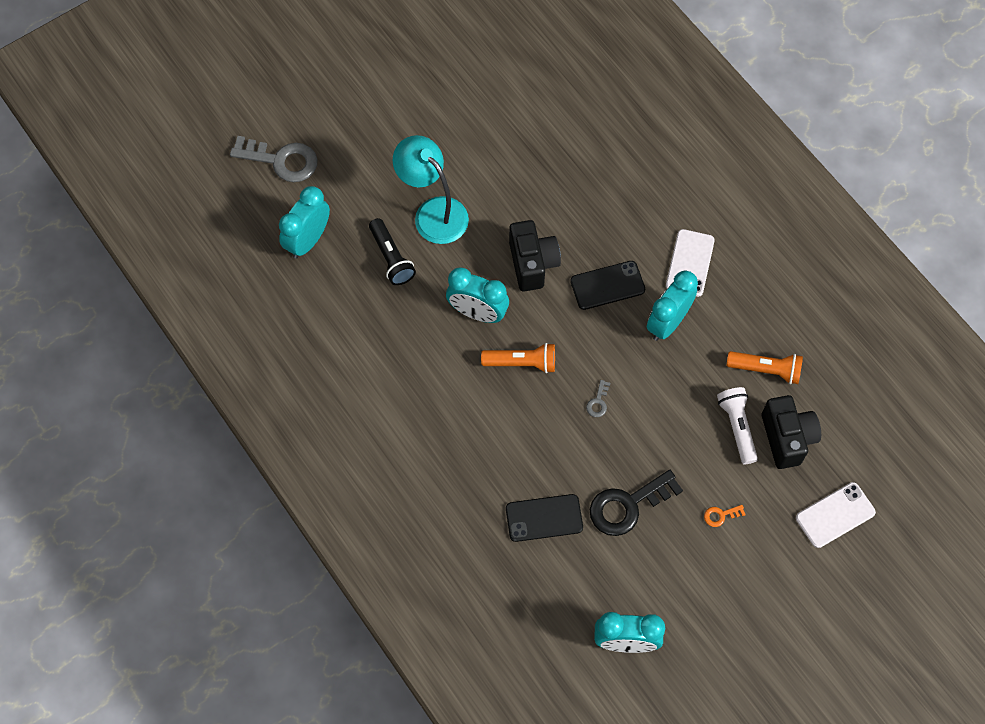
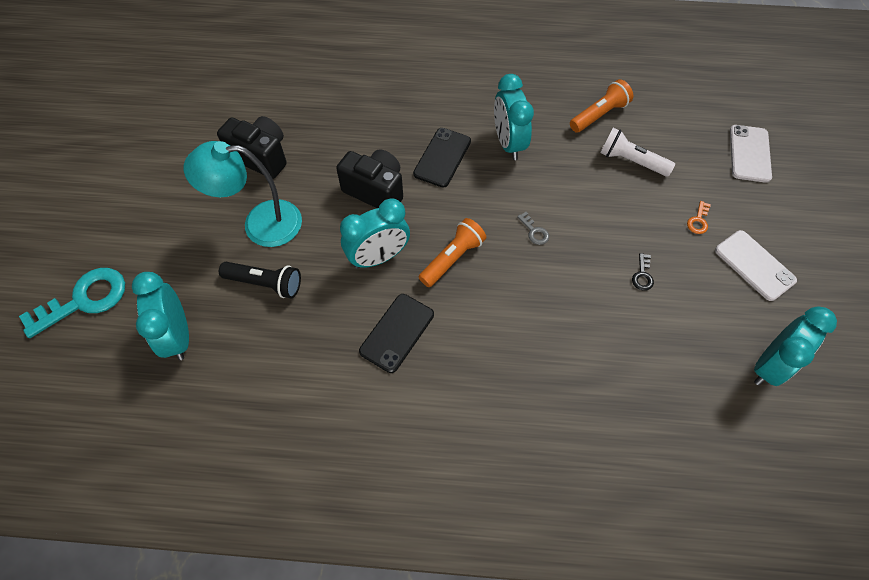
camera: 50 degrees left, 5 degrees down
(281, 160) = (84, 300): grey key -> turquoise key
(544, 518) = (607, 344): black phone -> black phone (397, 333)
(627, 505) = (642, 275): black key -> black key, size x0.43
(690, 263) = (474, 99): white phone -> white phone (754, 265)
(787, 438) = (664, 139): black camera -> black camera (261, 157)

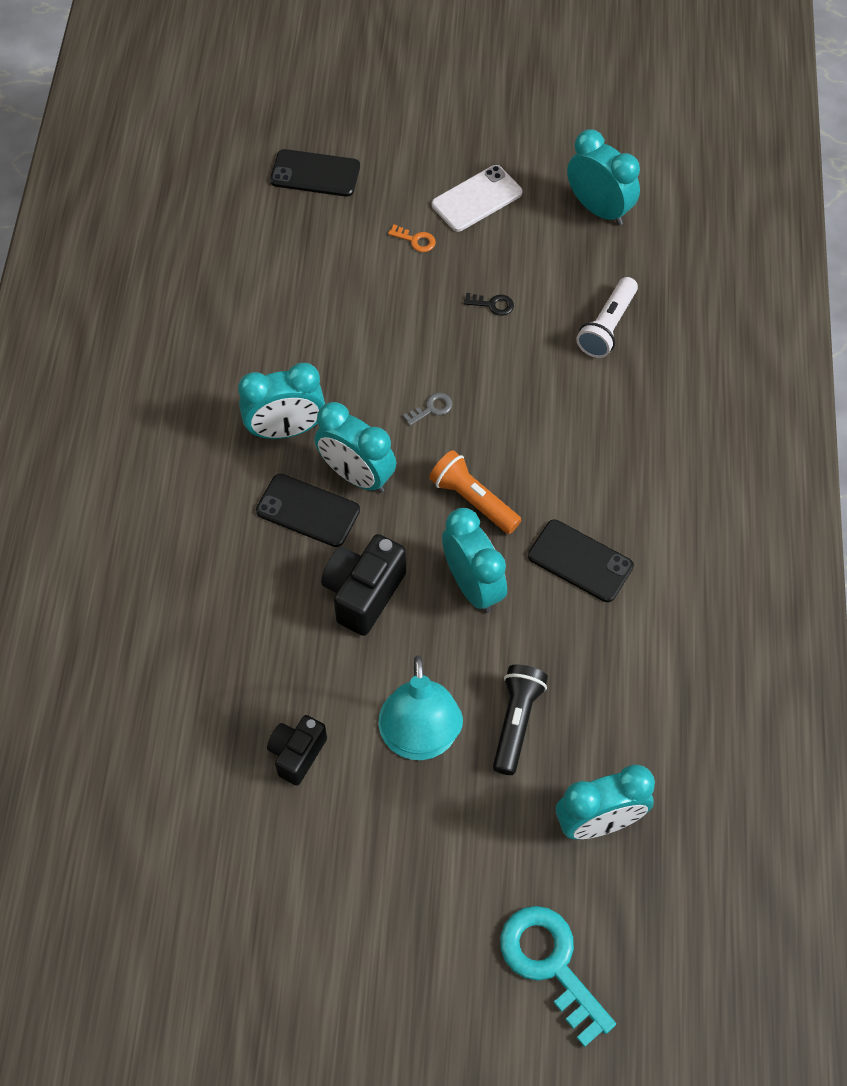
camera: 90 degrees left, 0 degrees up
(261, 157) = (297, 754): black camera -> black camera, size x0.66
(472, 185) = (357, 475): none -> turquoise clock
(599, 115) = (241, 321): orange flashlight -> none
(631, 161) = (322, 295): white flashlight -> white flashlight (607, 326)
(749, 153) = (315, 173): white phone -> black phone

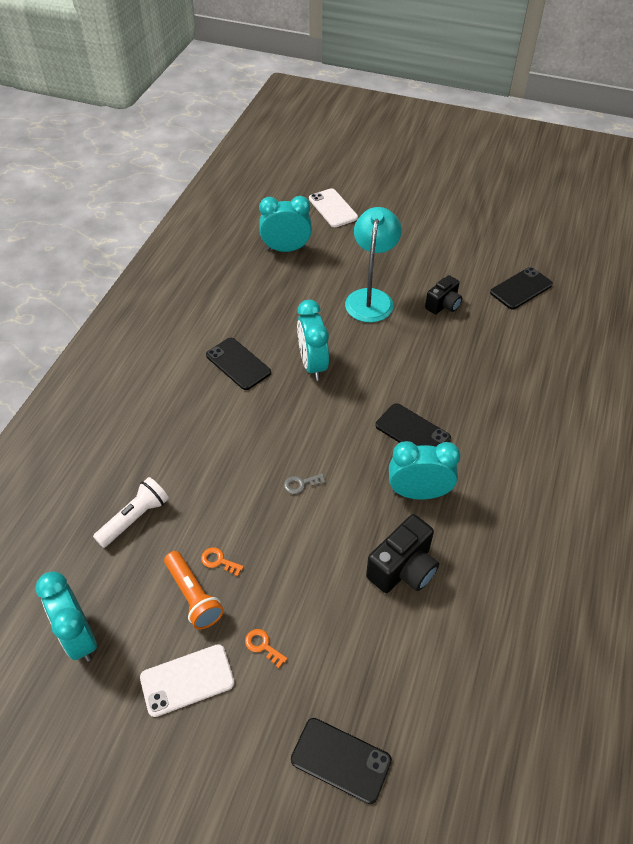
camera: 165 degrees left, 10 degrees down
(168, 827) = (521, 288): none -> black phone
(357, 475) = (371, 448): turquoise clock -> none
(363, 593) = (385, 374): black camera -> black camera (403, 569)
(473, 500) = (293, 414): orange flashlight -> orange flashlight (193, 596)
(492, 304) = (219, 561): black key -> orange key
(516, 722) = (312, 295): black flashlight -> none
(550, 964) = (333, 208): turquoise key -> white phone

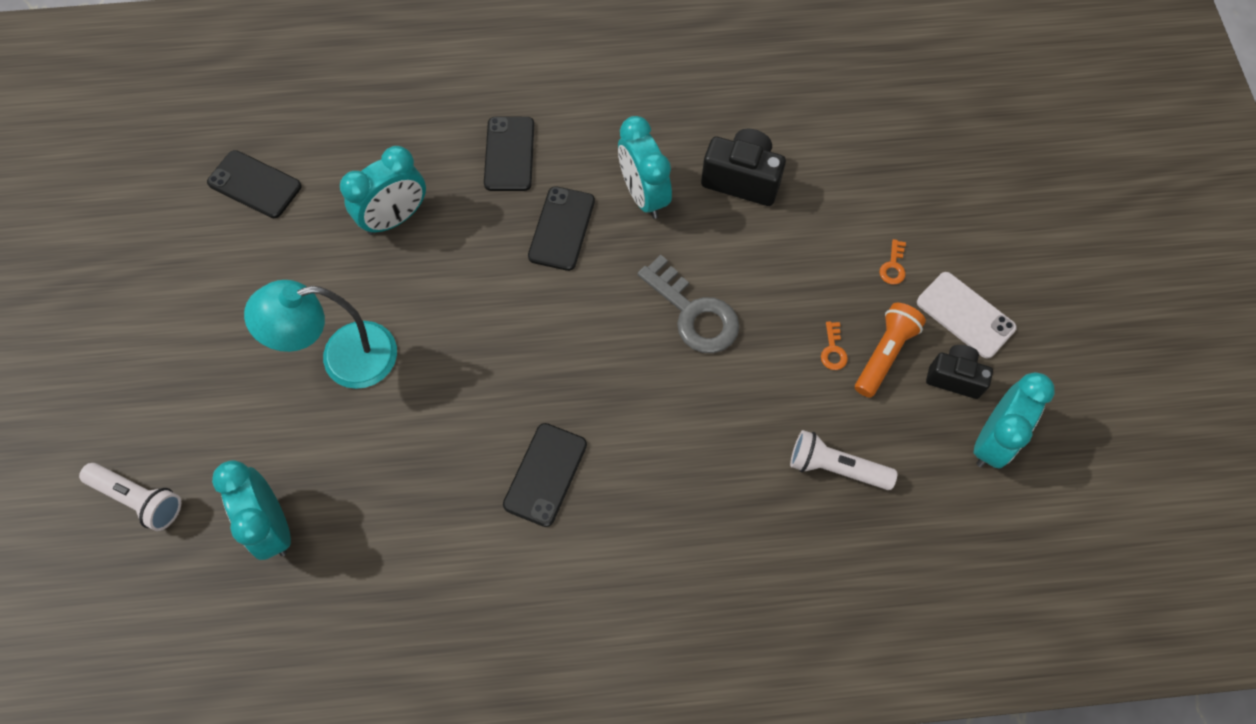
camera: 115 degrees left, 15 degrees up
(301, 484) = (694, 313): grey key -> grey key, size x2.33
(313, 364) = (504, 379): turquoise clock -> turquoise clock (395, 218)
(333, 208) = (139, 499): white phone -> white flashlight
(341, 760) = (947, 164): black phone -> black phone (509, 154)
(443, 305) = (324, 264): black camera -> black camera (954, 377)

